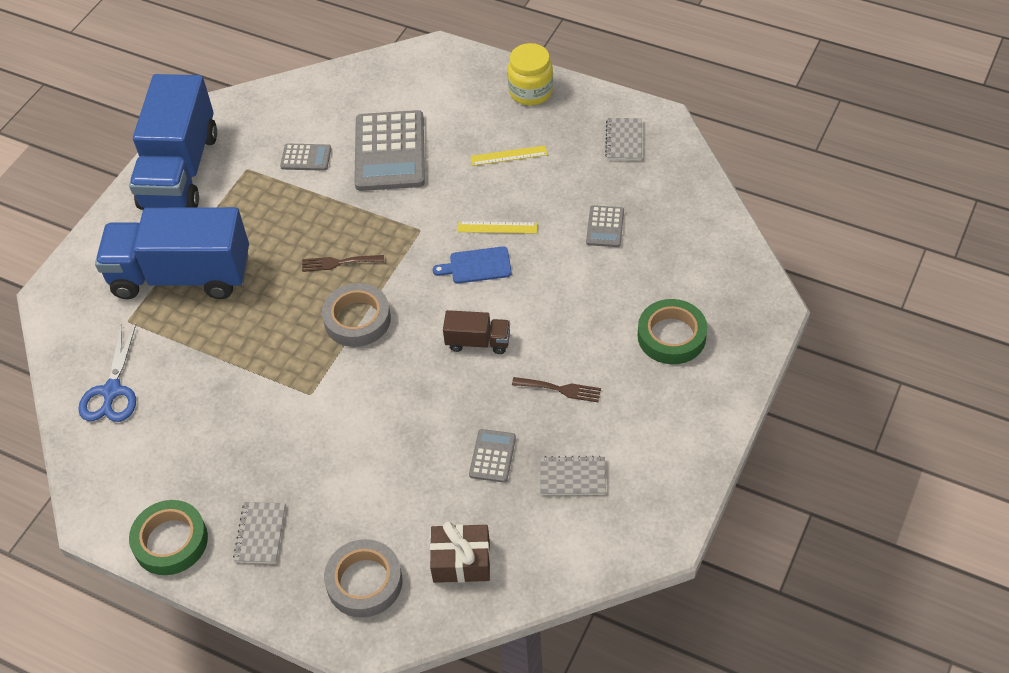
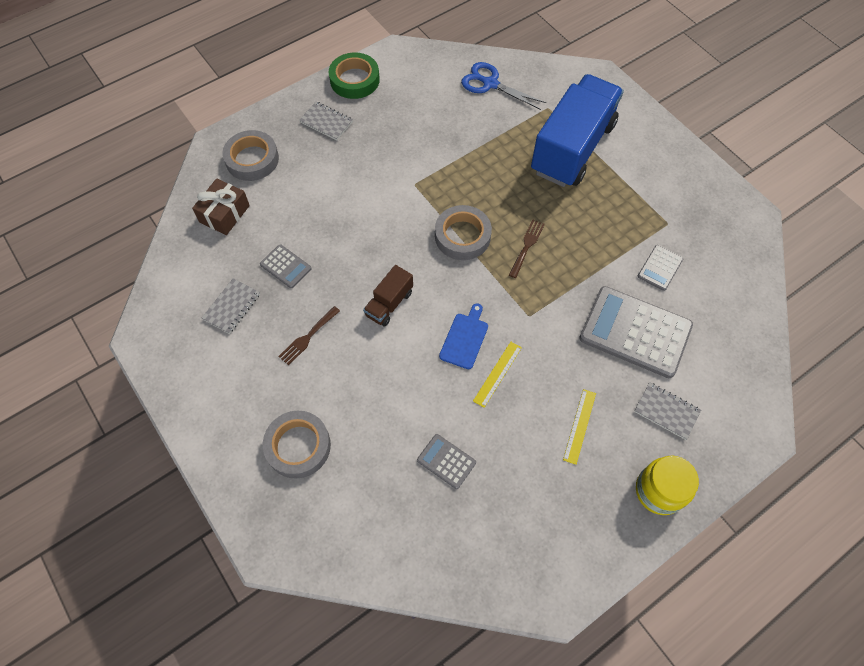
camera: 115 degrees right, 10 degrees up
(180, 170) = (689, 180): blue truck -> none
(624, 140) = (545, 543): grey notebook -> grey notebook (666, 411)
(671, 336) = (298, 446): green tape -> grey tape

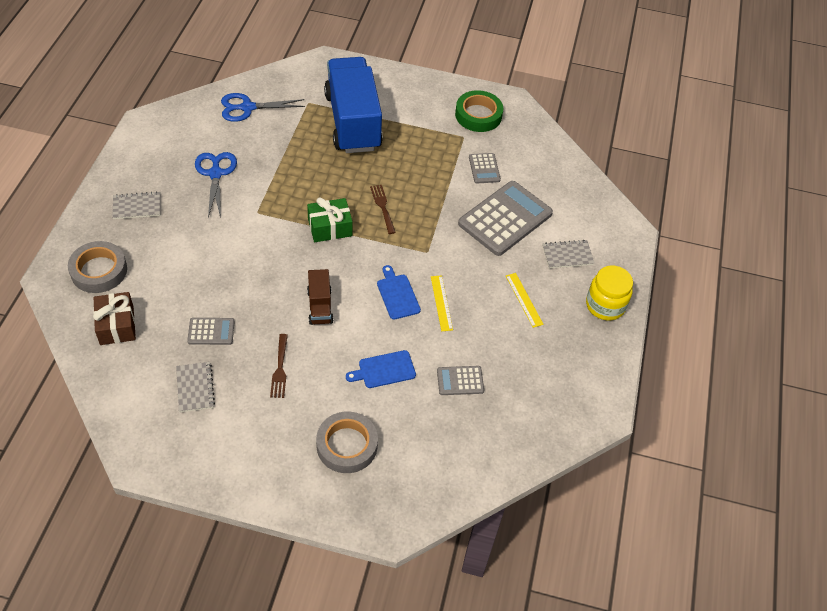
camera: 45 degrees left, 10 degrees down
(354, 80) = (130, 162): green tape -> green tape (478, 115)
(390, 401) = (384, 370): none -> blue cutting board
(411, 129) = (215, 174): none -> blue scissors
(462, 236) = (330, 227): grey tape -> green gift
(635, 332) = (505, 219): grey calculator -> grey calculator turned 150 degrees clockwise

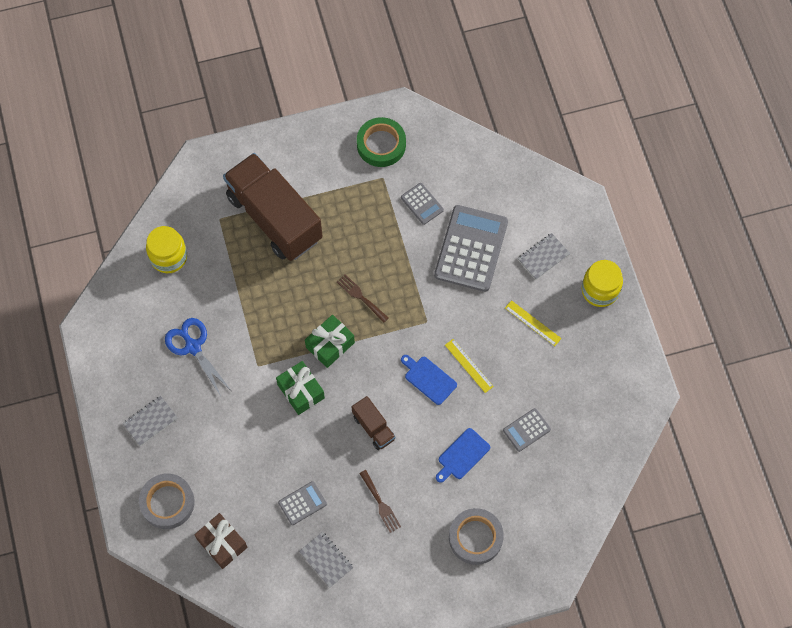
camera: 25 degrees left, 15 degrees up
(247, 108) = (169, 257): blue scissors -> yellow jar
(278, 248) = (301, 391): none -> green gift
(353, 122) = (274, 218): blue truck -> brown truck

